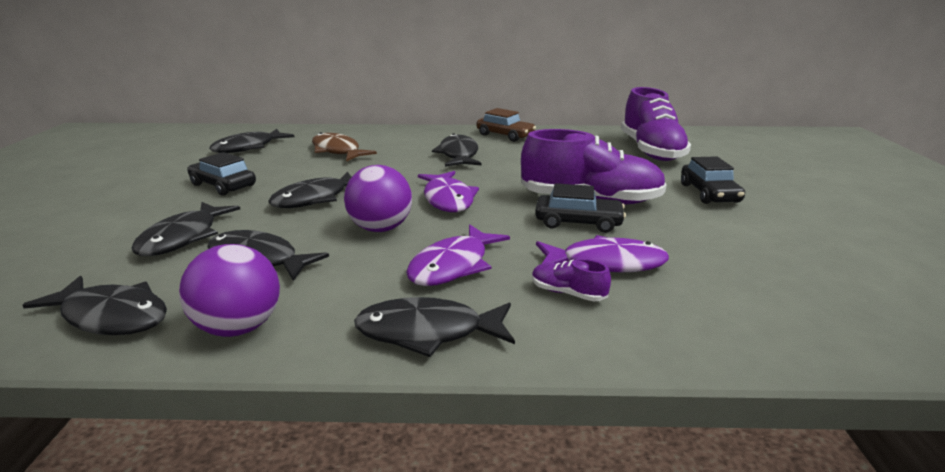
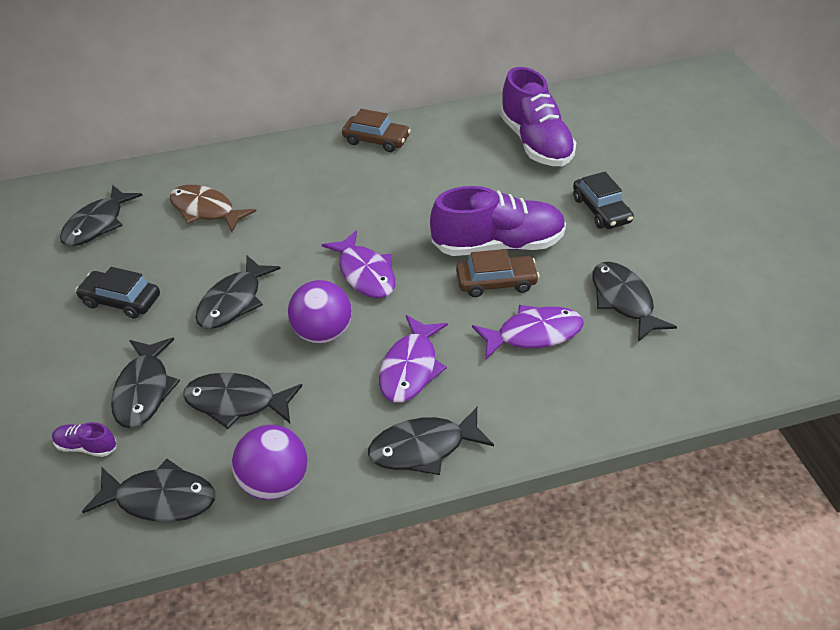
camera: 15 degrees left, 20 degrees up
(458, 155) = (342, 191): black fish -> black fish (623, 300)
(567, 293) = (513, 378): purple shoe -> purple shoe (87, 446)
(578, 222) = (496, 282): black car -> brown car

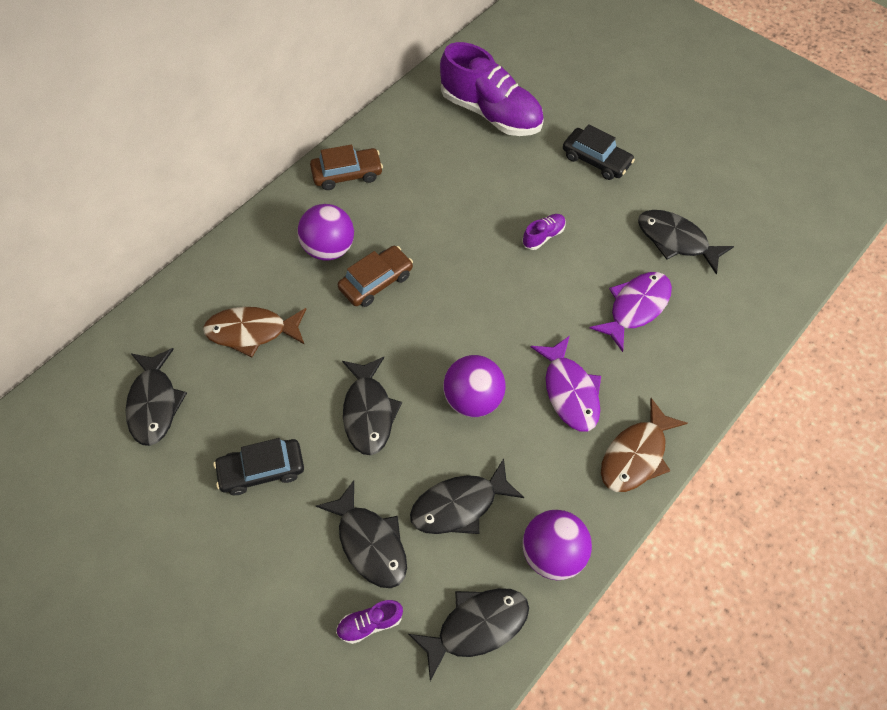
camera: 35 degrees left, 15 degrees up
(314, 182) = (329, 248): none -> purple ball
(365, 273) = (458, 322): purple fish -> none
(423, 448) = (636, 455): black fish -> brown fish
(496, 282) = (570, 274): brown car -> brown car (376, 282)
(498, 245) = (543, 236): purple shoe -> purple shoe, size x0.42

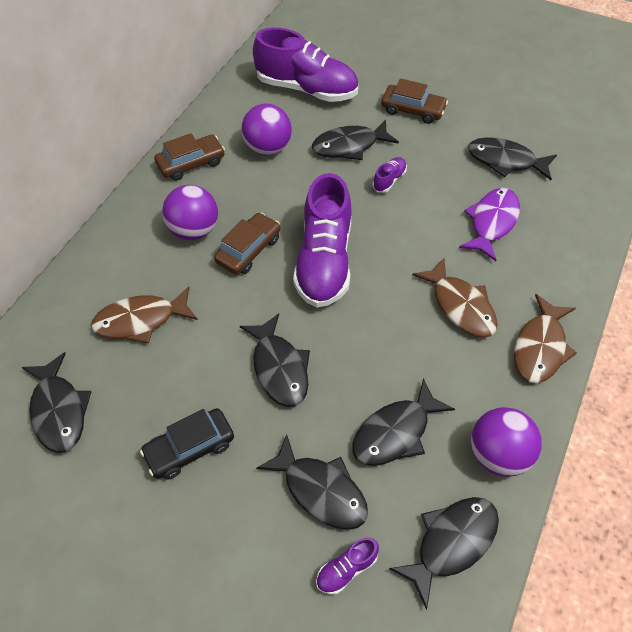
camera: 15 degrees left, 5 degrees down
(447, 311) = (324, 261): none -> purple shoe
(473, 399) = (375, 333): purple ball -> purple ball (268, 148)
(514, 188) = (349, 146): none -> black fish
(569, 391) = (460, 306): purple fish -> brown fish
(596, 160) = (412, 110): black car -> brown car

